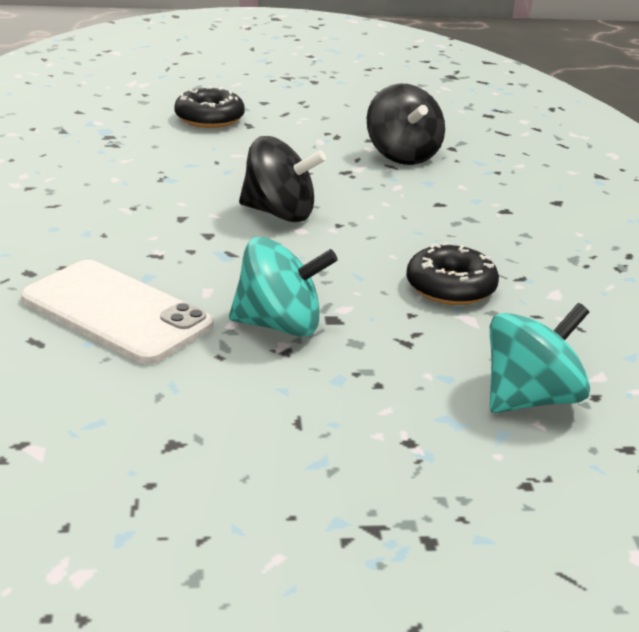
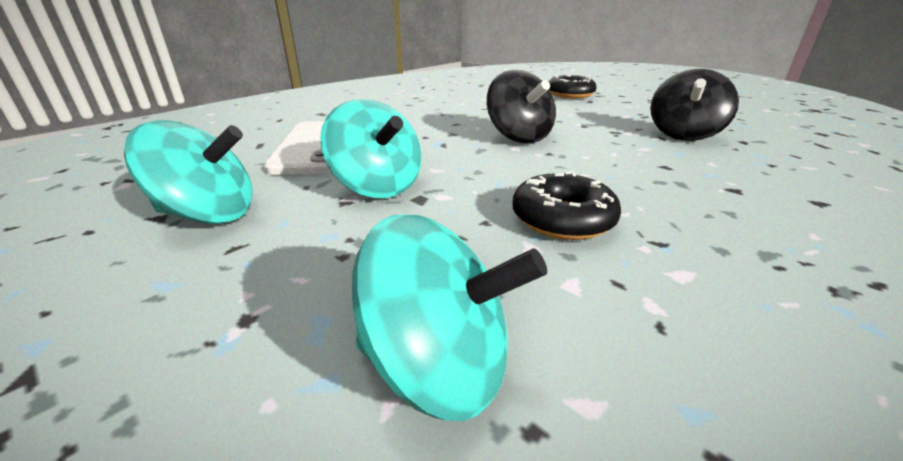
camera: 50 degrees right, 0 degrees up
(211, 418) = (209, 215): none -> turquoise spinning top

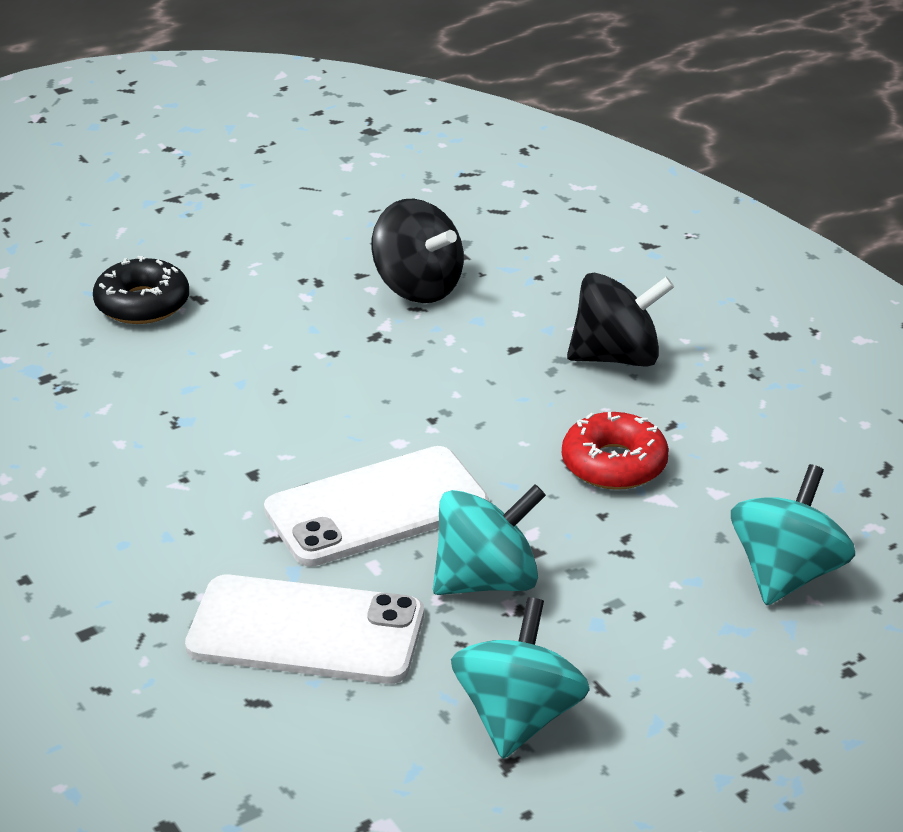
camera: 75 degrees left, 5 degrees up
(443, 149) = (376, 507): none -> white phone
(518, 137) = (355, 427): black spinning top -> black spinning top (616, 357)
(562, 219) = (614, 464): black donut -> red donut

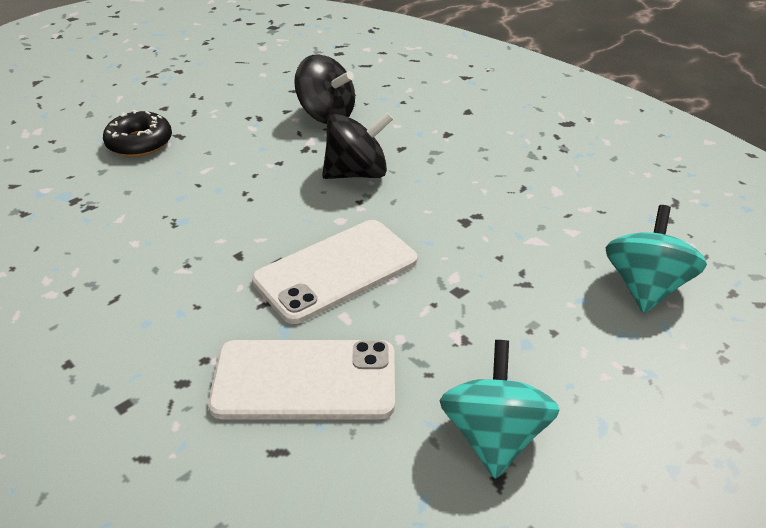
camera: 10 degrees left, 5 degrees up
(487, 581) = (433, 319): turquoise spinning top -> none
(614, 464) = (495, 219): red donut -> none
(616, 357) = (470, 147): black spinning top -> black spinning top (357, 173)

